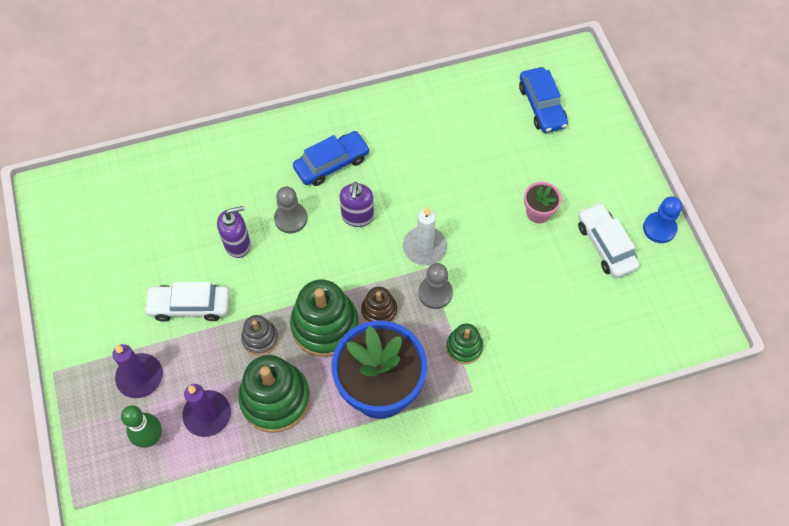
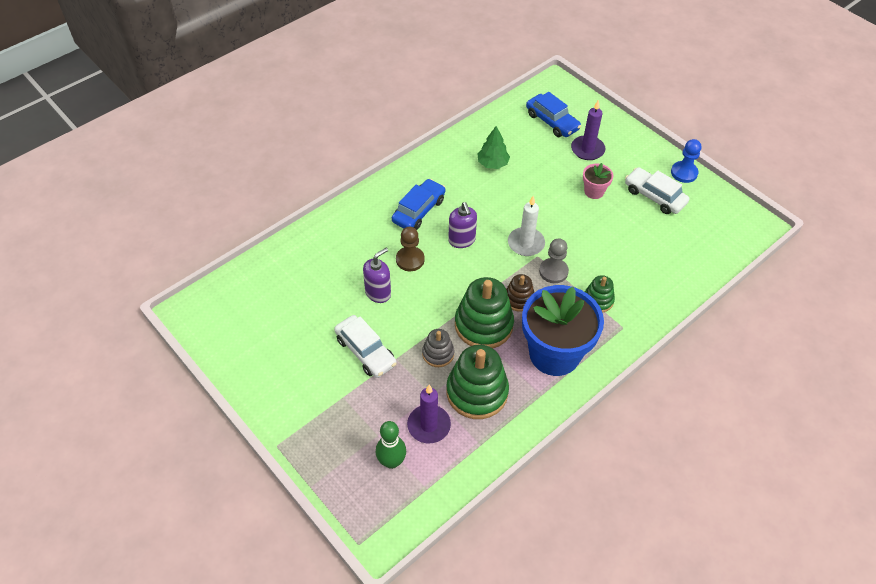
camera: 25 degrees left, 10 degrees down
(140, 377) = (355, 420): purple candle -> purple candle (587, 149)
(190, 306) = (365, 351): white car -> white car turned 105 degrees counterclockwise
(291, 218) = (410, 260): grey pawn -> brown pawn
(443, 135) = (492, 164): none -> green tree

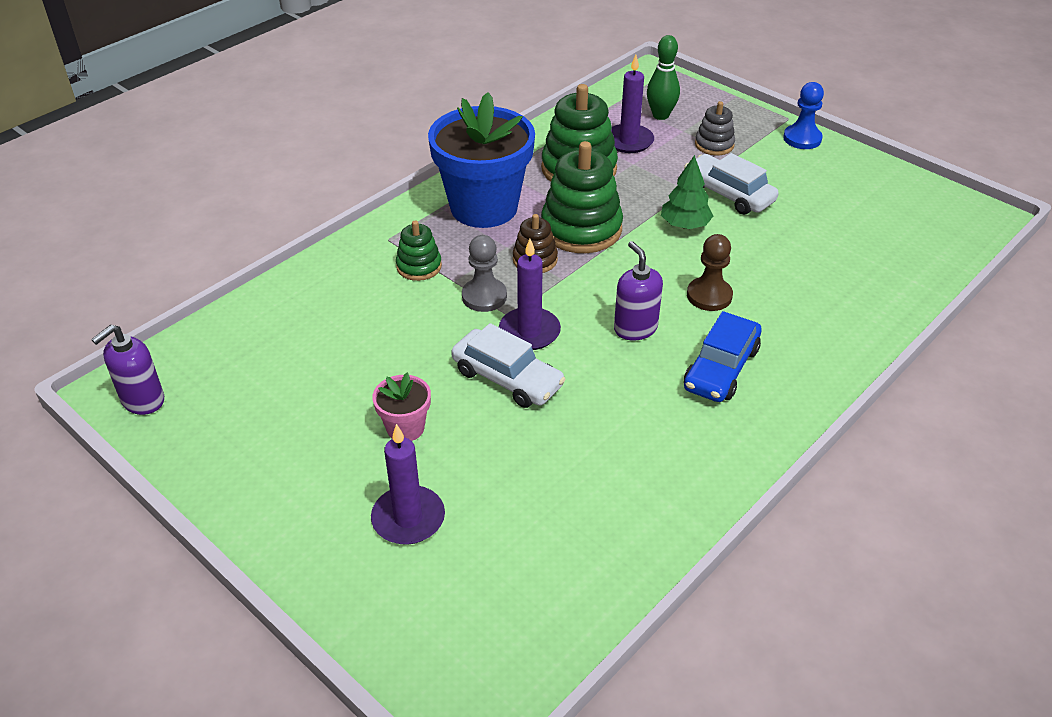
camera: 175 degrees right, 10 degrees down
(378, 293) = (739, 253): purple soap dispenser -> purple soap dispenser (142, 400)
(438, 353) = (635, 198): grey stacking toy -> grey stacking toy (714, 145)
(492, 164) = (605, 468): green tree -> green tree (685, 225)
(526, 243) = (529, 332): white candle -> purple candle
(552, 121) = (484, 585): blue car -> none
(654, 196) = (290, 428): white car -> white car (507, 378)
(684, 173) = (215, 482): blue pawn -> blue pawn (802, 139)

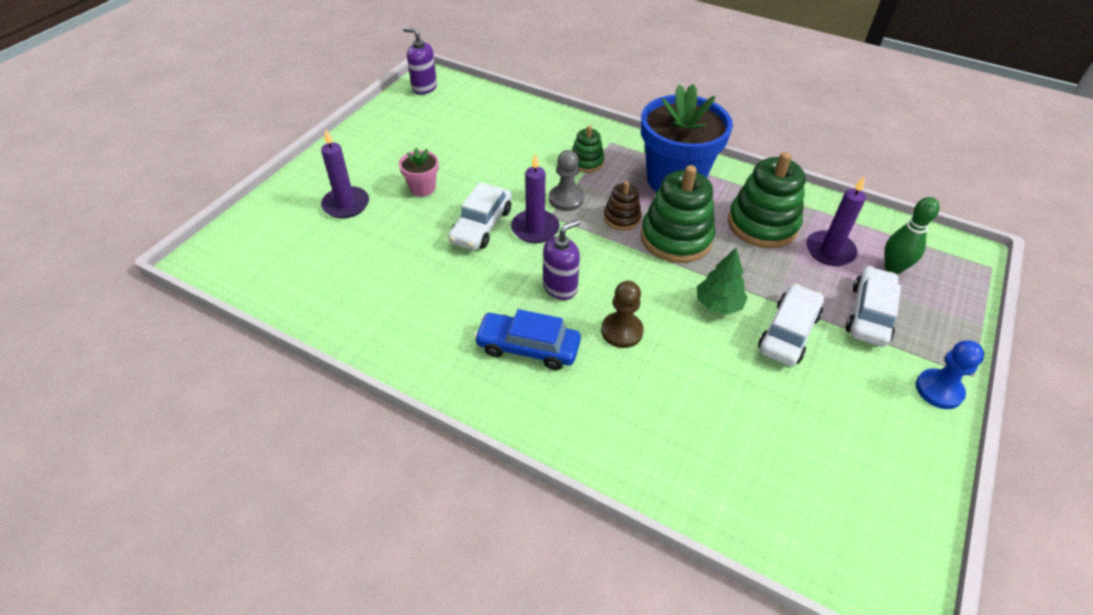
camera: 75 degrees right, 5 degrees up
(714, 145) = (869, 314): grey stacking toy -> white car

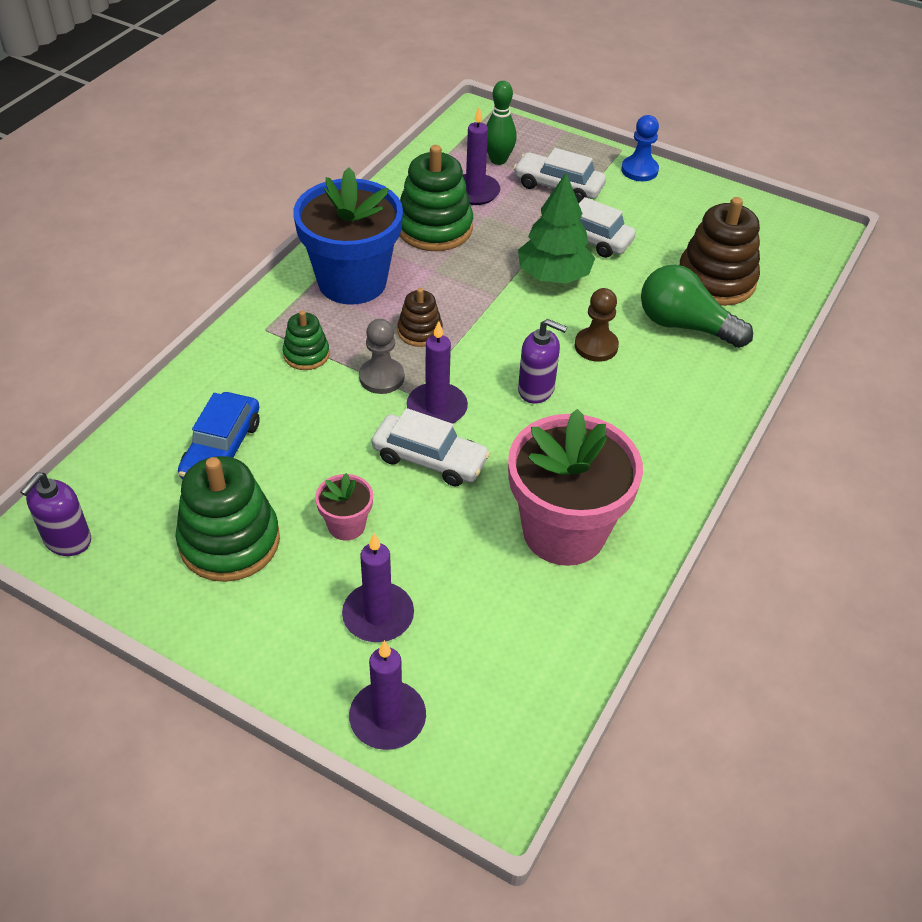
camera: 90 degrees left, 0 degrees up
(269, 211) = (387, 718): none -> purple candle
(402, 299) = (564, 531): none -> pink flower pot
(528, 347) = (626, 418): blue car -> blue car (221, 449)
(560, 287) = (536, 389): purple soap dispenser -> purple soap dispenser turned 150 degrees clockwise
(665, 407) = (685, 325): none -> green light bulb
(676, 238) = (455, 292): green stacking toy -> green stacking toy (229, 541)
(718, 304) = (553, 275): green tree -> green tree, size x1.50
(751, 447) = (716, 280): none -> brown stacking toy

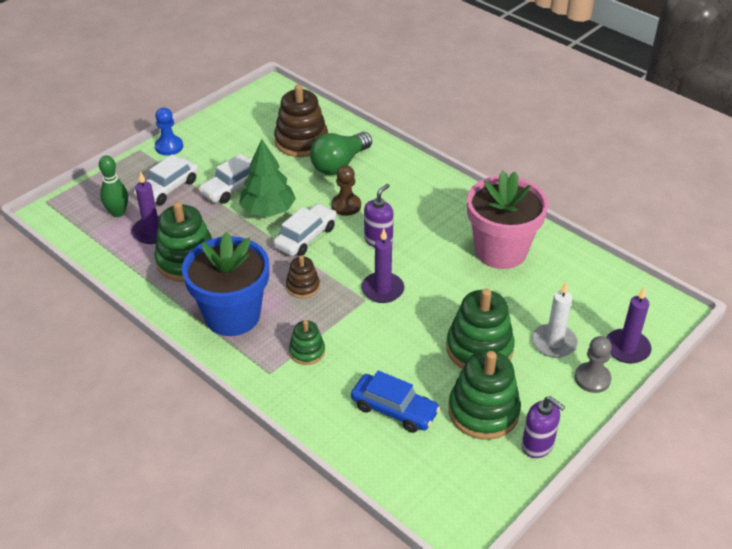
camera: 75 degrees left, 5 degrees down
(67, 540) = (467, 508): purple soap dispenser -> purple soap dispenser (537, 445)
(346, 525) = (479, 349): pink flower pot -> green stacking toy
(378, 615) = (554, 343): purple candle -> white candle
(381, 377) = (344, 313): grey pawn -> grey pawn (592, 379)
(429, 459) = (429, 300): white car -> white car (306, 237)

